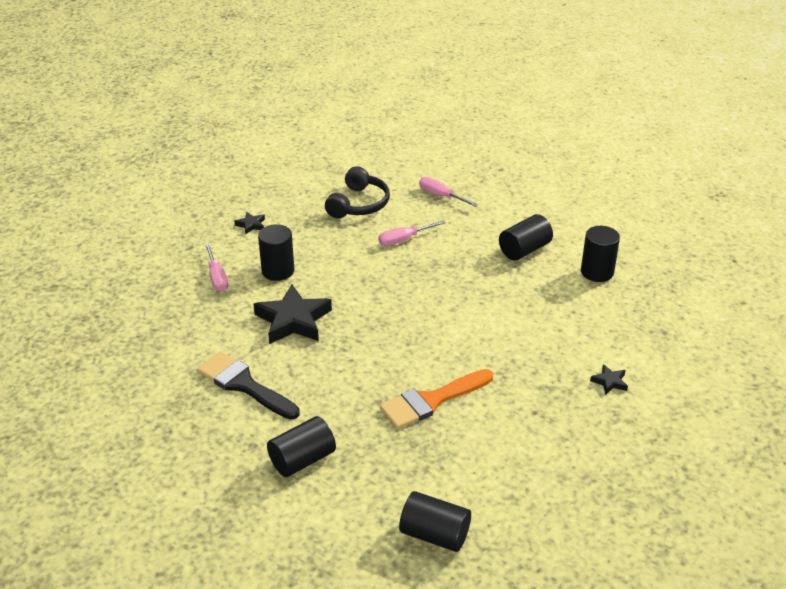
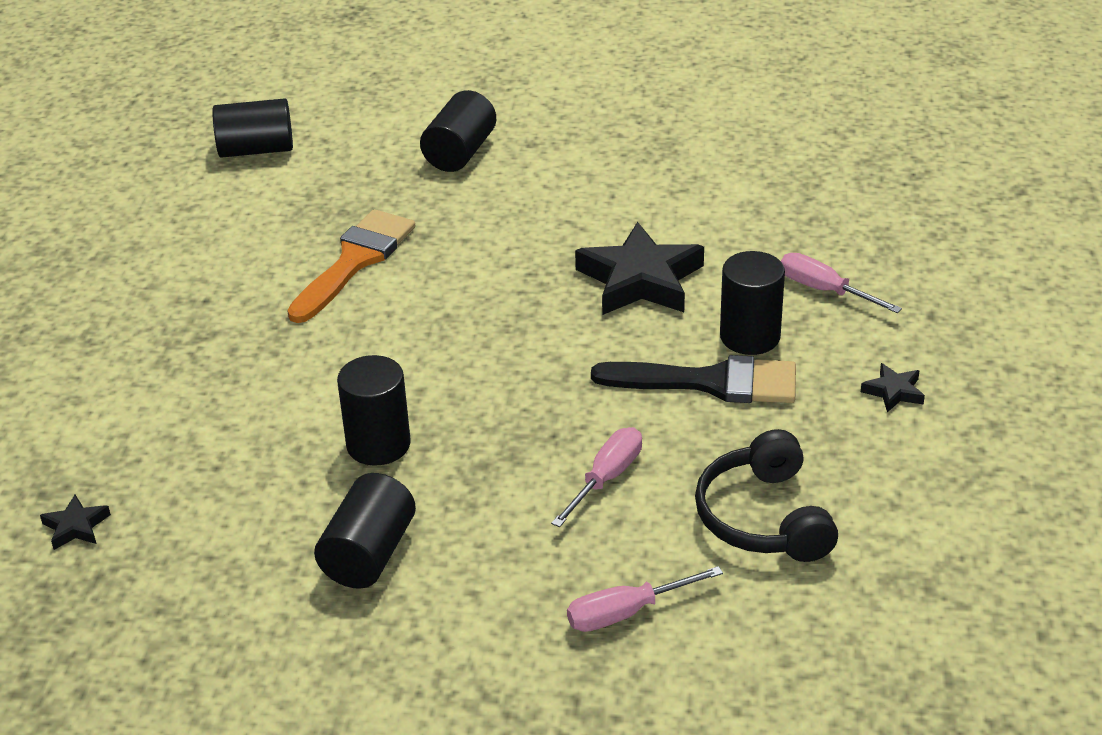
camera: 150 degrees right, 0 degrees up
(244, 385) = (612, 189): black brush -> black brush (710, 382)
(441, 196) = (626, 613): pink screwdriver -> pink screwdriver turned 150 degrees clockwise
(597, 272) = (204, 564): black cylinder -> black cylinder (378, 444)
(609, 382) = (111, 379): black star -> black star (76, 527)

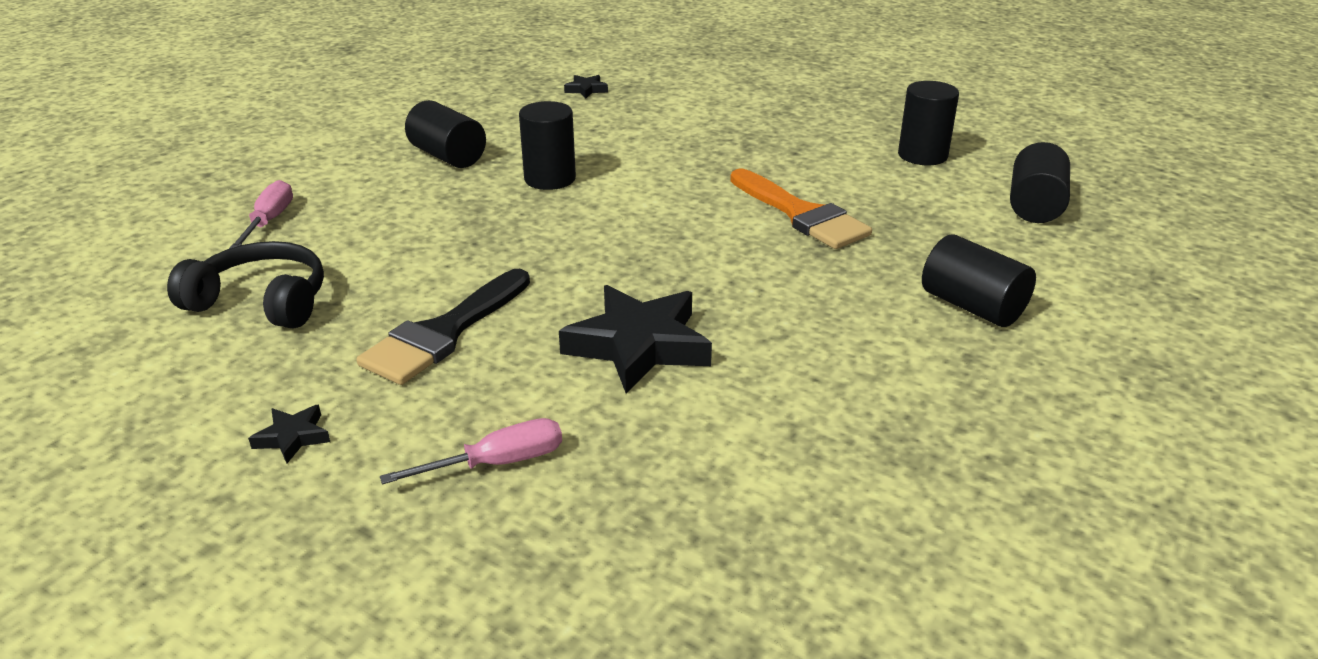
camera: 115 degrees right, 5 degrees down
(606, 478) = (399, 250): pink screwdriver -> none
(750, 336) = (480, 379): black cylinder -> black cylinder (922, 155)

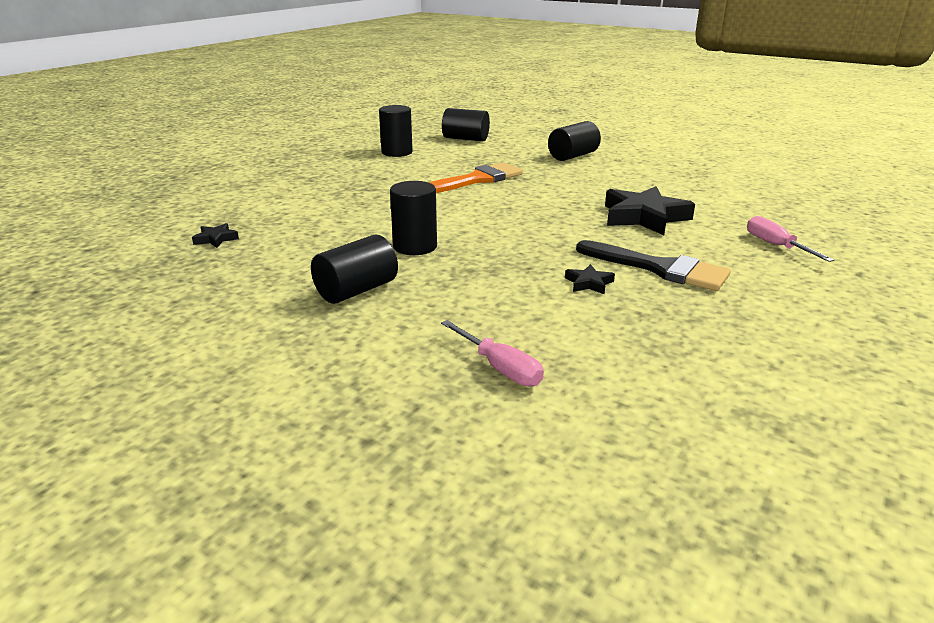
camera: 90 degrees left, 5 degrees down
(262, 301) = (651, 345): black headphones -> none
(269, 221) = (500, 368): pink screwdriver -> pink screwdriver turned 135 degrees counterclockwise
(292, 437) = (806, 304): black star -> black star (589, 283)

